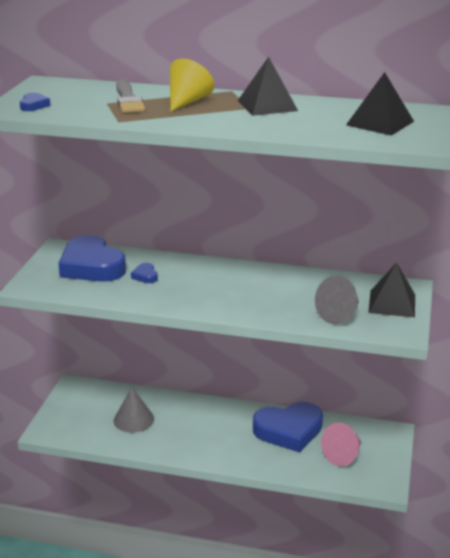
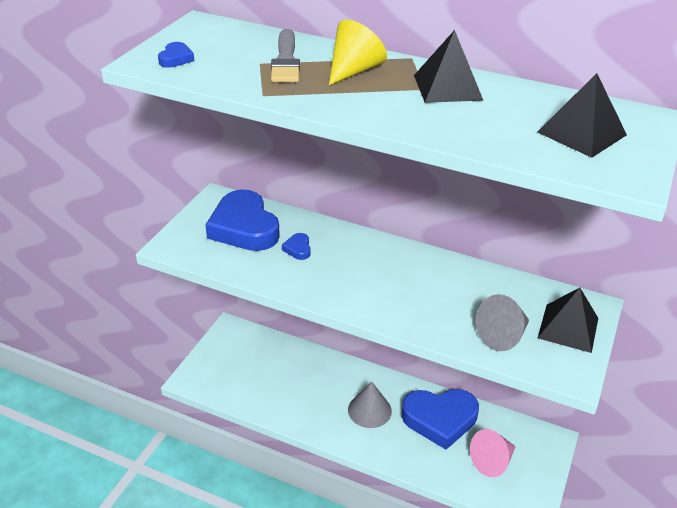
camera: 10 degrees right, 10 degrees up
(133, 419) = (281, 379): grey cone -> grey cone (369, 410)

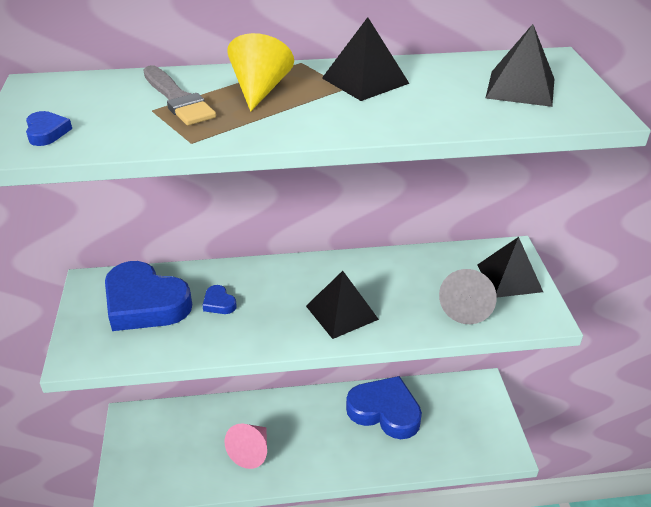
camera: 30 degrees left, 0 degrees up
(369, 410) = (319, 433): grey cone -> none
(389, 295) = (341, 312): none -> black pyramid
(440, 419) = (385, 411): blue heart -> blue heart turned 120 degrees counterclockwise
(492, 461) = (451, 427): pink cone -> pink cone (251, 452)

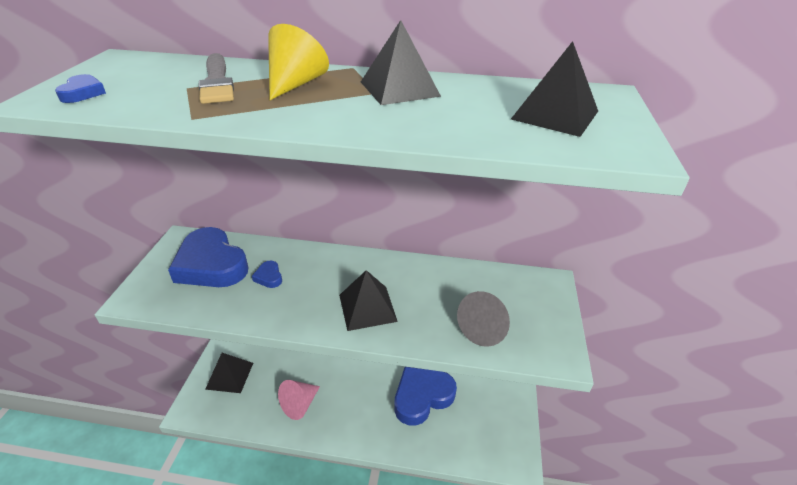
camera: 15 degrees right, 0 degrees up
(385, 411) = (422, 397): blue heart -> blue heart turned 75 degrees counterclockwise
(509, 278) = (538, 308): black pyramid -> black pyramid (229, 375)

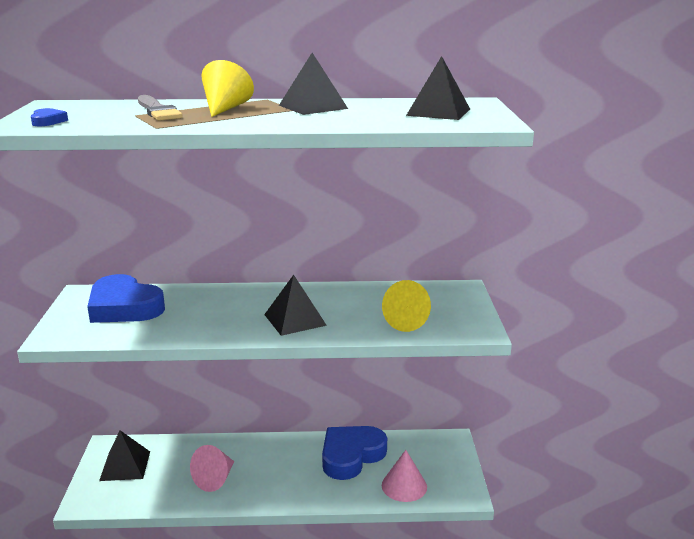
camera: 10 degrees left, 15 degrees down
(269, 277) = (188, 309): blue heart -> none
(463, 443) = (404, 486): none -> pink cone
(484, 329) = (408, 322): grey cone -> yellow cone

